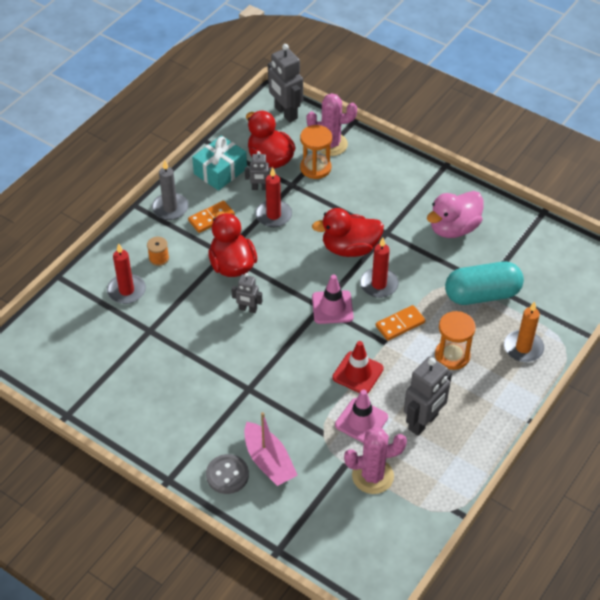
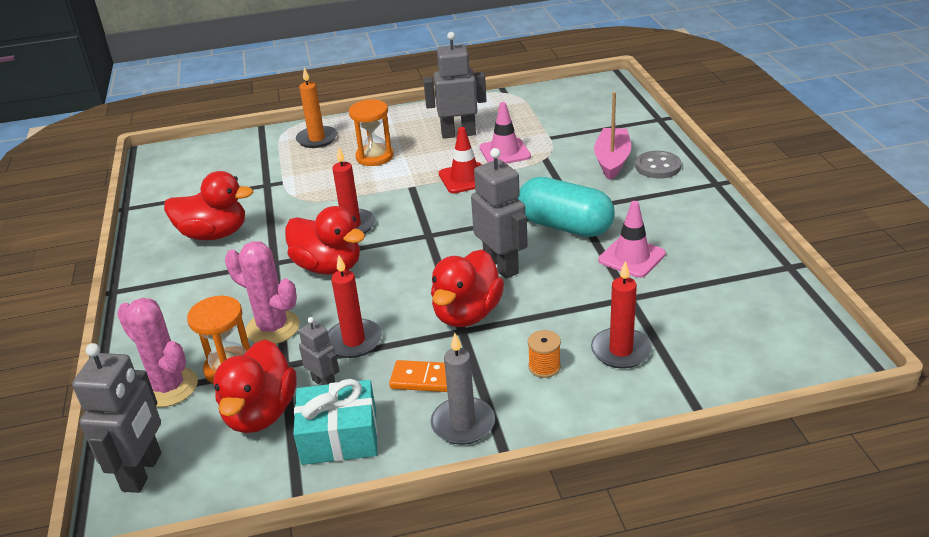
camera: 135 degrees left, 15 degrees down
(248, 309) = (501, 266): grey robot -> grey robot, size x1.81
(332, 307) = (419, 229): pink traffic cone -> pink traffic cone (631, 257)
(372, 476) = (538, 124): pink cactus -> pink cactus (273, 328)
(400, 324) = (381, 191): orange domino -> none
(453, 228) = (214, 234): pink duck -> red duck
(482, 294) = (284, 180): turquoise capsule -> turquoise capsule (565, 226)

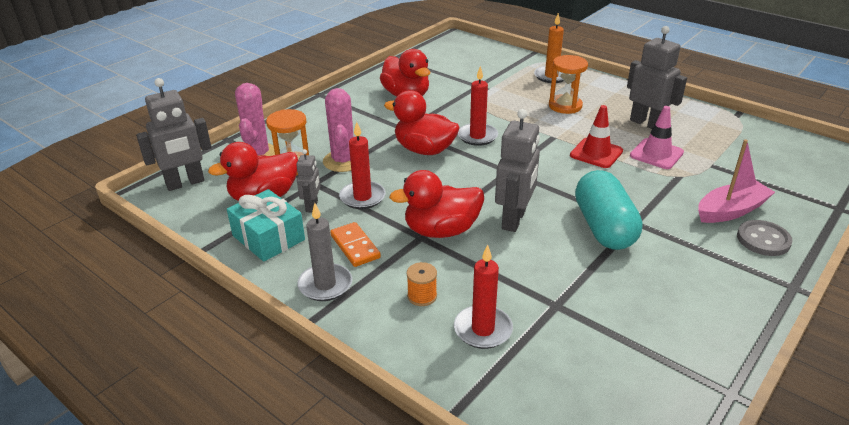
camera: 50 degrees right, 0 degrees up
(328, 267) = (424, 150): red duck -> red duck turned 120 degrees clockwise
(631, 257) = (611, 282): pink traffic cone -> none

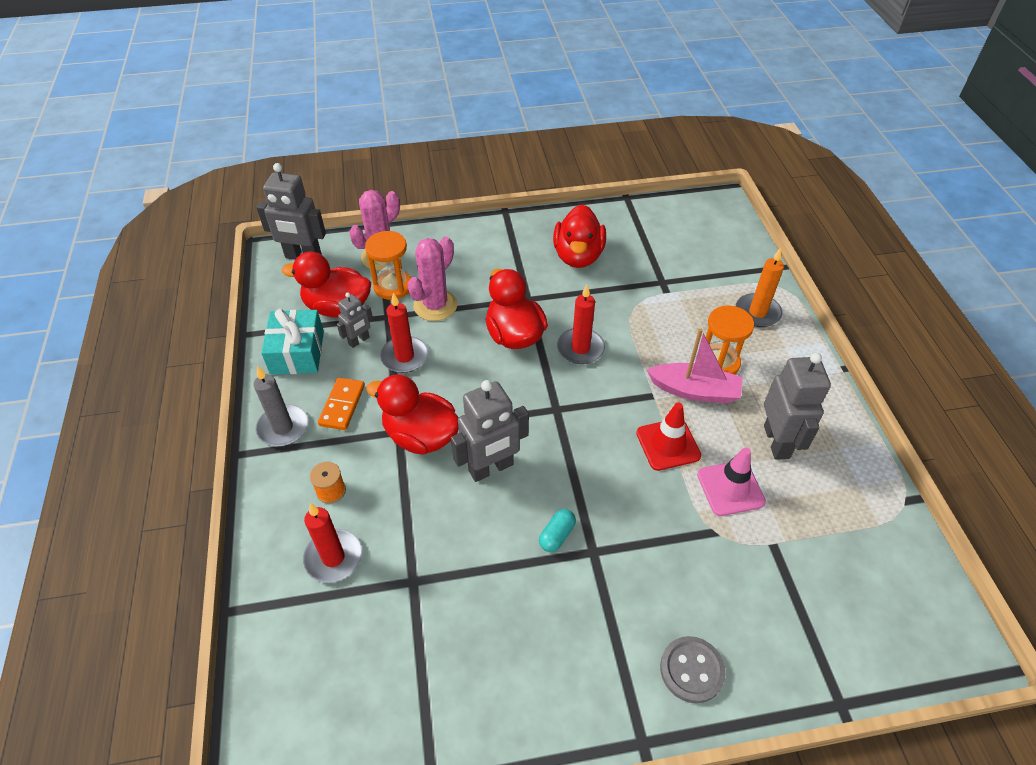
camera: 40 degrees right, 15 degrees up
(604, 227) = (557, 535): turquoise capsule -> turquoise capsule, size x0.42
(731, 211) = (709, 612): pink boat -> pink boat (694, 391)

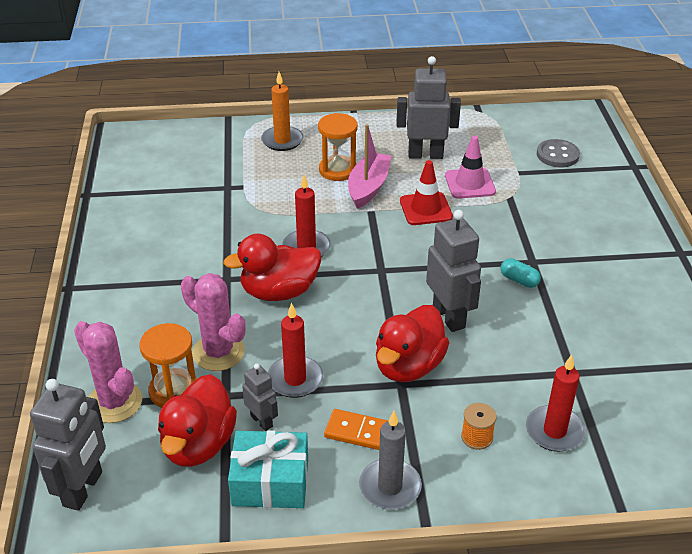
camera: 85 degrees left, 10 degrees down
(578, 256) = (171, 237): red duck -> none
(691, 670) = (624, 224): grey button -> grey button (557, 155)

